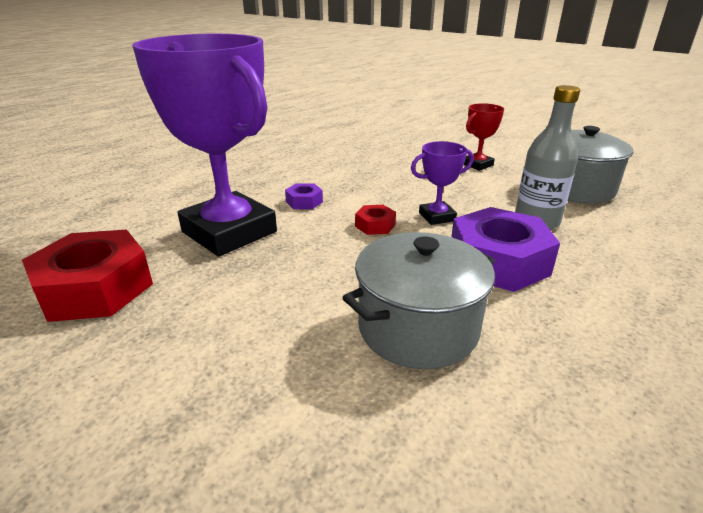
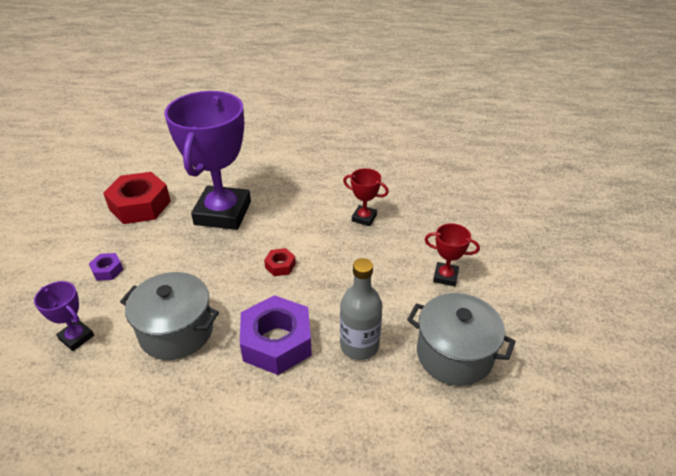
camera: 55 degrees right, 10 degrees up
(304, 202) = (286, 220): purple nut -> purple nut (107, 270)
(358, 169) = (364, 218): none -> red trophy
(437, 217) = (319, 289): purple trophy -> purple trophy (76, 337)

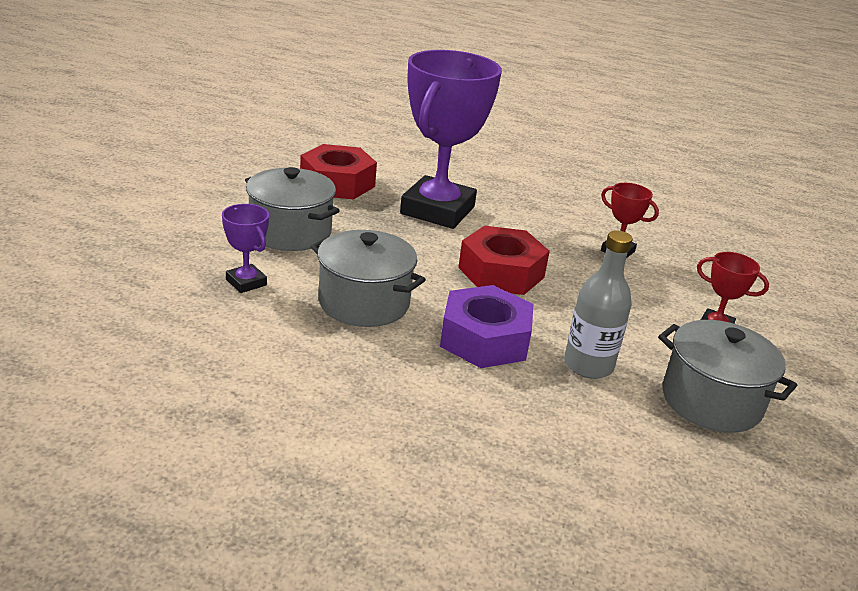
camera: 10 degrees right, 10 degrees down
(107, 270) = (290, 232): purple nut -> grey pot
(280, 265) = (501, 272): red nut -> red nut, size x2.19

